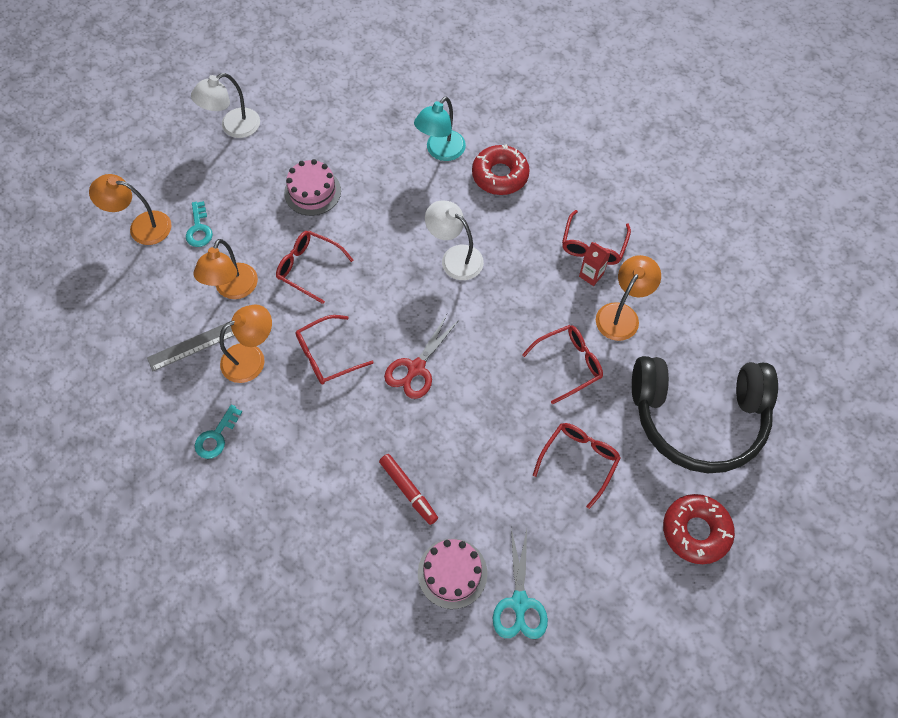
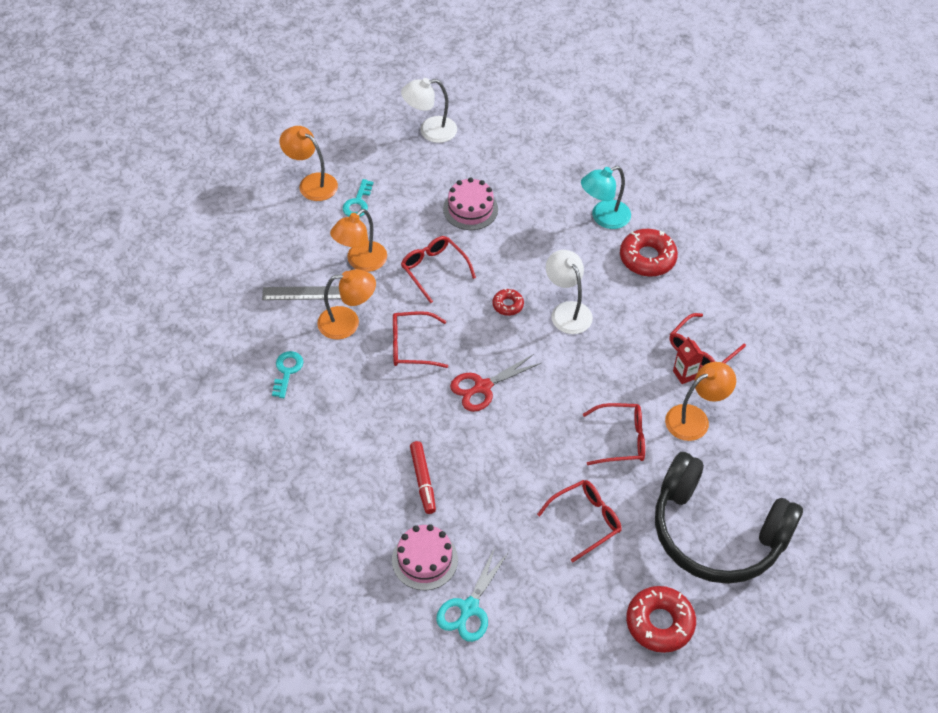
camera: 25 degrees right, 10 degrees down
(216, 436) = (287, 371): turquoise key -> turquoise key turned 135 degrees clockwise
(397, 274) = (508, 305): none -> red donut

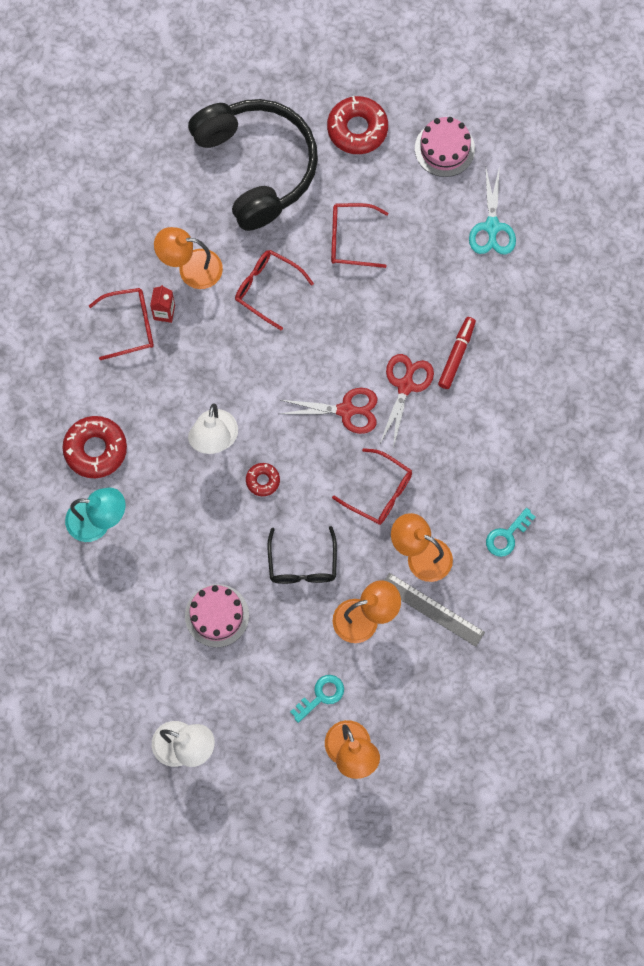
camera: 145 degrees left, 20 degrees up
(424, 560) = (500, 286): pink cake -> pink cake (444, 149)
(434, 270) = (302, 563): red glasses -> black glasses
(448, 432) = (405, 385): none -> red scissors
(469, 608) = (492, 227): turquoise scissors -> turquoise scissors turned 120 degrees clockwise

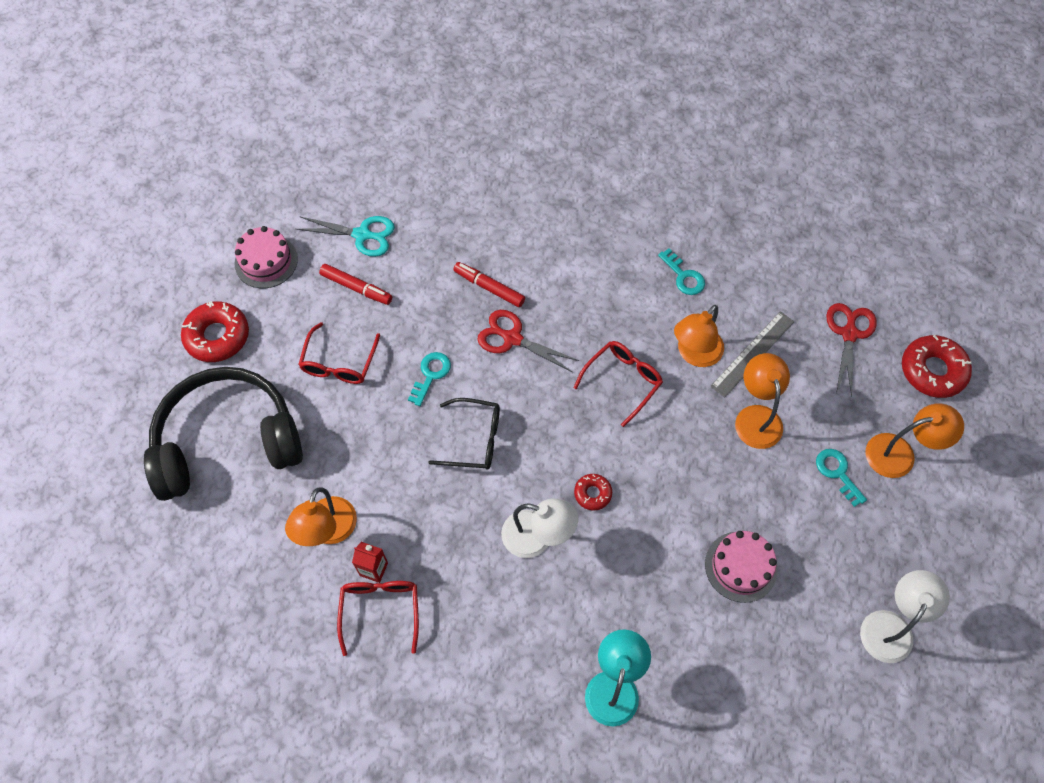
camera: 80 degrees left, 10 degrees down
(95, 449) = (525, 675): red donut -> red donut (932, 370)
(268, 289) = (374, 453): red glasses -> none
(302, 563) = (691, 468): black glasses -> black glasses (473, 439)
(346, 410) = (528, 398): red scissors -> red scissors (849, 333)
(353, 321) = (431, 375): none -> turquoise key
(432, 235) = (356, 288): none -> red marker

